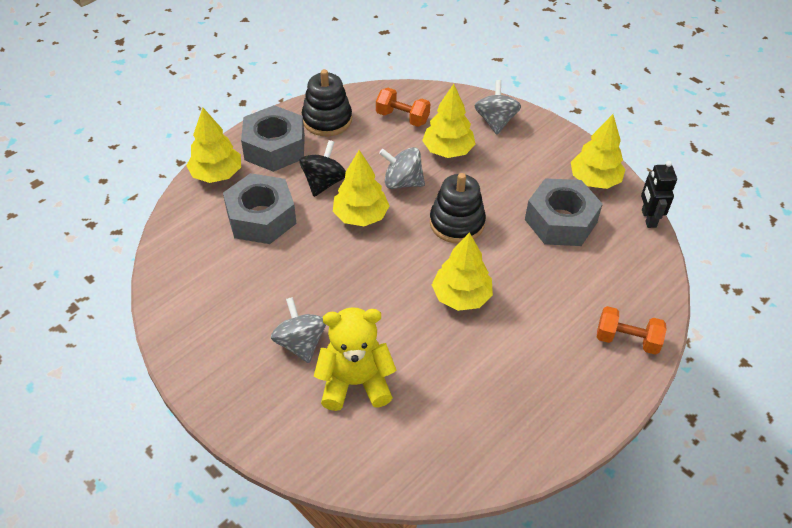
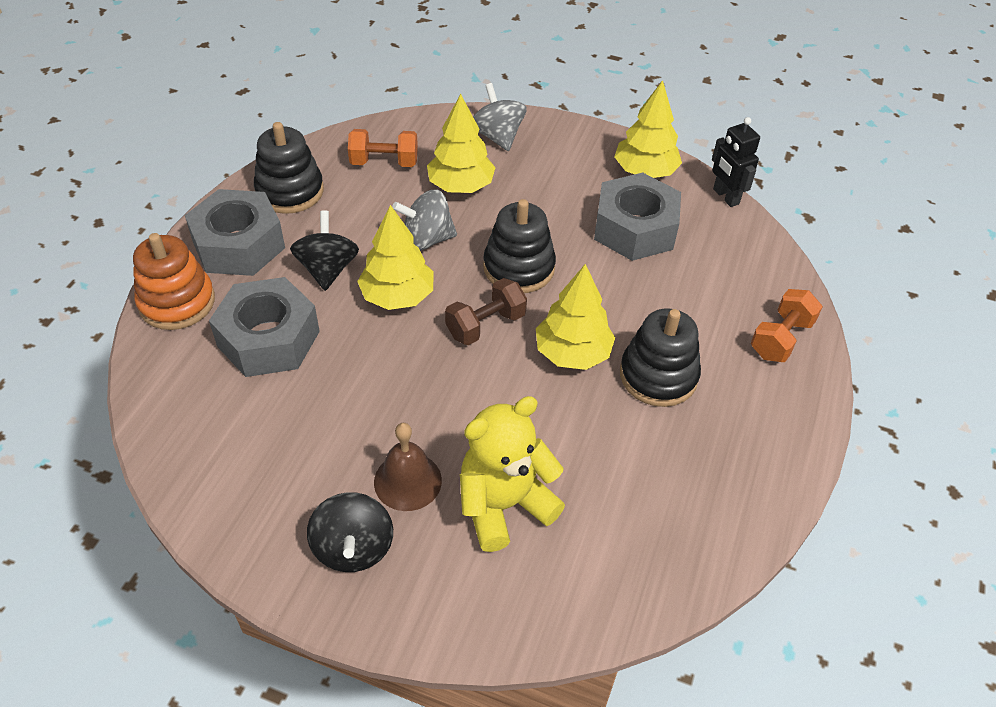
camera: 25 degrees left, 0 degrees up
(217, 174) = (177, 302): yellow tree -> orange stacking toy
(243, 373) = (353, 548): none -> black spinning top
(300, 343) = (407, 481): grey spinning top -> brown bell
(410, 256) = (485, 325): none -> brown dumbbell
(515, 334) = (658, 376): none -> black stacking toy
(627, 340) = (781, 339): orange dumbbell -> orange dumbbell turned 45 degrees counterclockwise

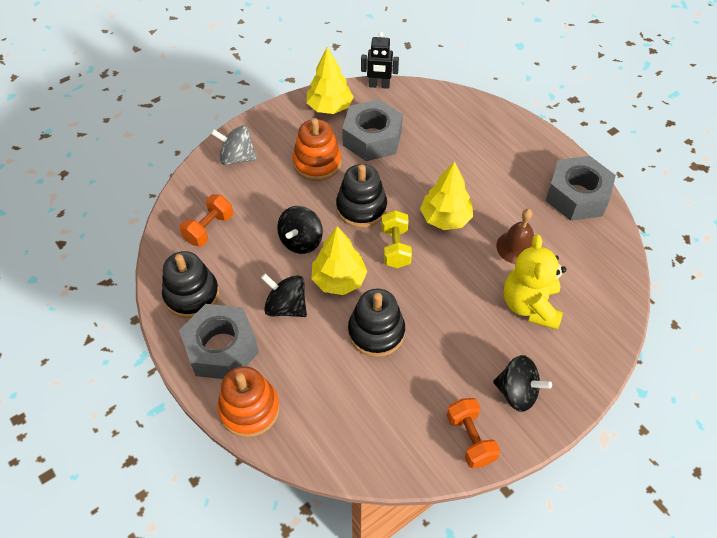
camera: 55 degrees left, 5 degrees up
(268, 339) = (324, 367): grey nut -> grey nut (577, 196)
(407, 481) = (486, 343): brown bell -> brown bell (517, 247)
(427, 239) = (301, 241): grey spinning top -> black spinning top
(461, 186) = (267, 200): yellow tree -> none
(485, 325) = (395, 247): brown dumbbell -> yellow dumbbell
(551, 200) = (317, 163): none -> orange stacking toy
(658, 376) = (487, 190): black stacking toy -> black stacking toy (376, 332)
(781, 339) = (497, 126): orange dumbbell -> orange dumbbell (470, 439)

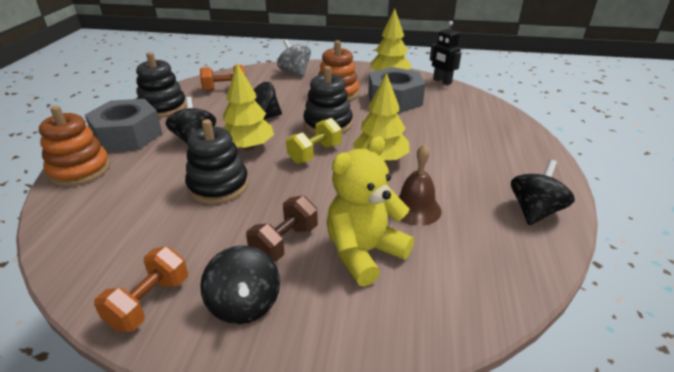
camera: 45 degrees right, 20 degrees down
(481, 337) = (284, 243): none -> brown dumbbell
(577, 196) = (534, 211): grey nut -> black spinning top

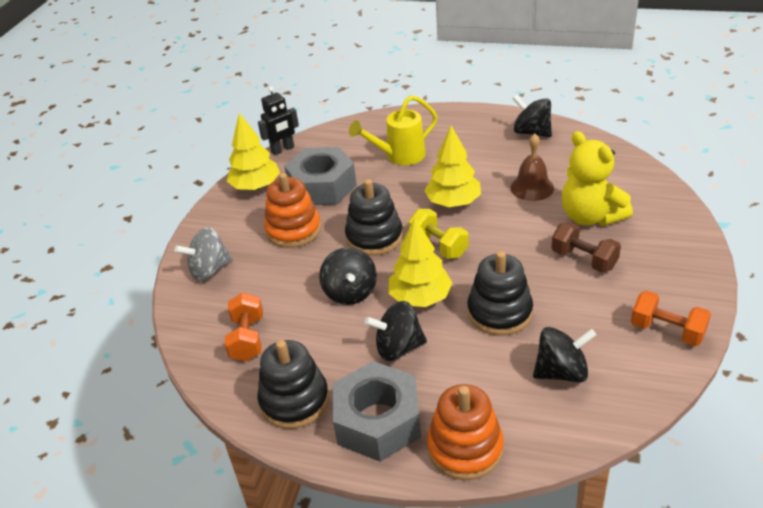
camera: 80 degrees left, 5 degrees up
(244, 304) = (657, 276): black spinning top -> black spinning top (561, 372)
(450, 130) = (400, 156): none -> yellow watering can

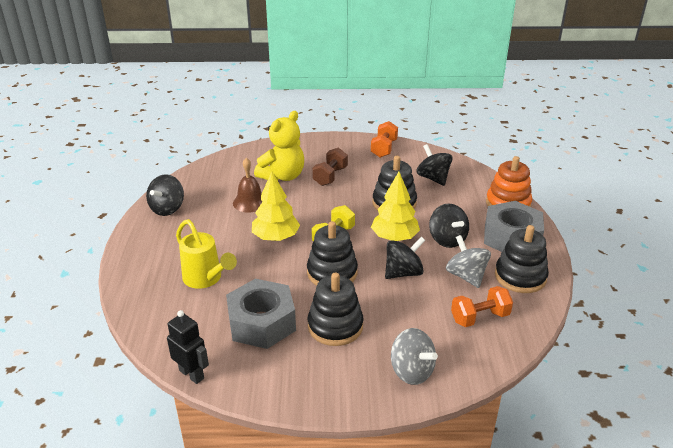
camera: 110 degrees left, 5 degrees down
(256, 187) = (268, 377): yellow tree -> none
(293, 230) = (335, 326): orange stacking toy -> black stacking toy
(320, 347) = (466, 276): none -> grey spinning top

